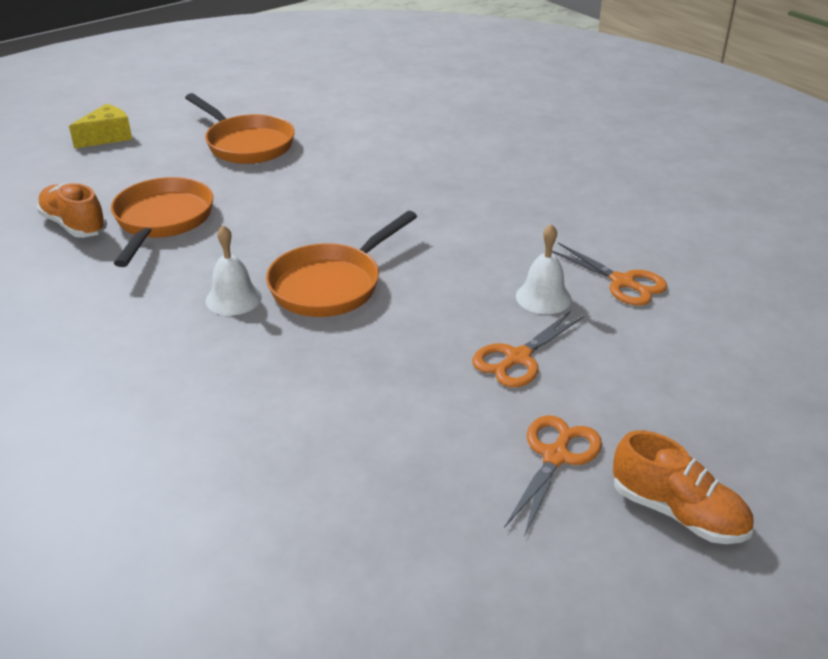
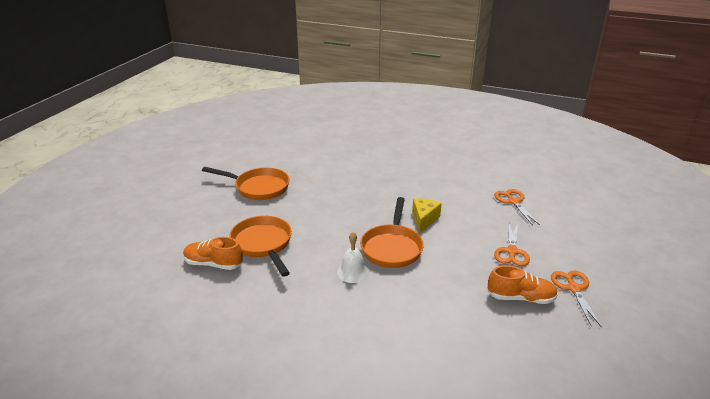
camera: 30 degrees left, 5 degrees down
(107, 137) = (168, 207): yellow cheese -> yellow cheese (424, 219)
(543, 297) = (490, 220): white bell -> none
(622, 282) = (513, 202): orange scissors -> orange scissors turned 120 degrees counterclockwise
(677, 512) = (638, 292): orange shoe -> orange shoe (520, 298)

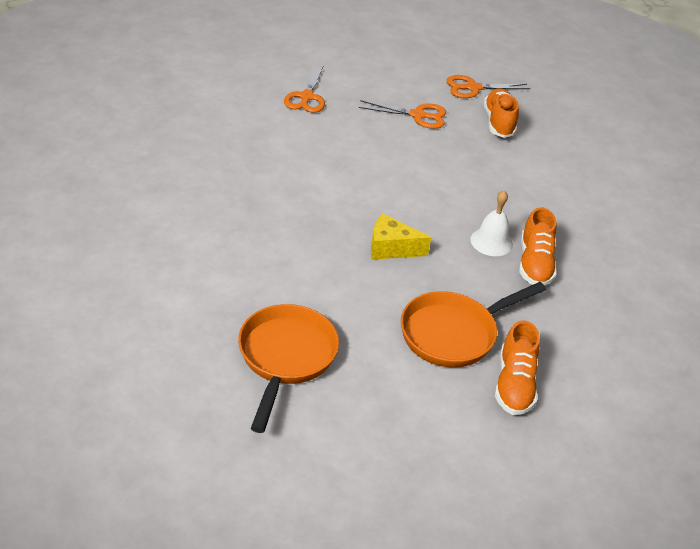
camera: 100 degrees left, 10 degrees up
(327, 291) = (534, 264): none -> orange shoe
(392, 247) = (431, 206): orange pan -> none
(424, 219) = (360, 174): yellow cheese -> yellow cheese (391, 248)
(513, 202) = (306, 97): orange scissors -> orange scissors turned 60 degrees counterclockwise

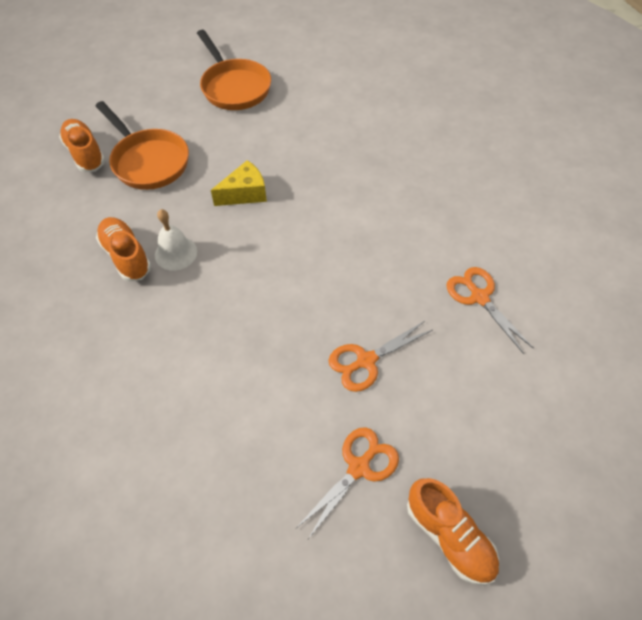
camera: 145 degrees right, 15 degrees up
(454, 333) = (148, 161): orange pan -> orange pan turned 120 degrees clockwise
(499, 122) = (282, 424): orange shoe -> orange shoe (449, 536)

